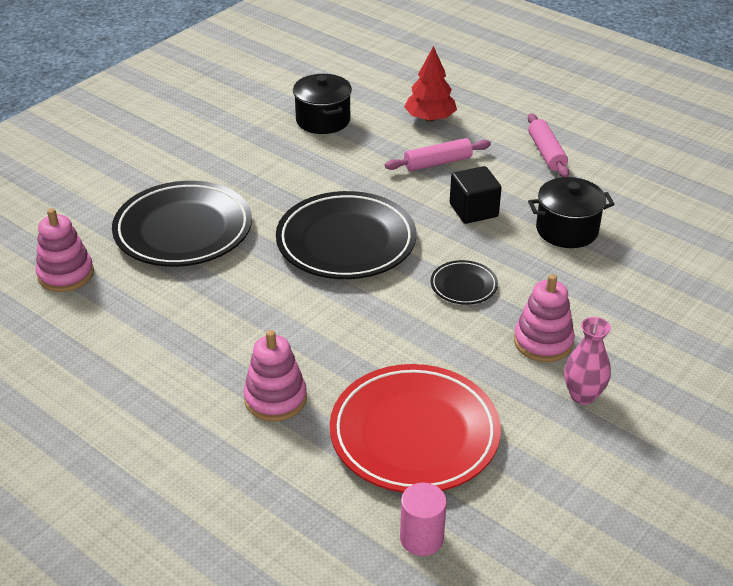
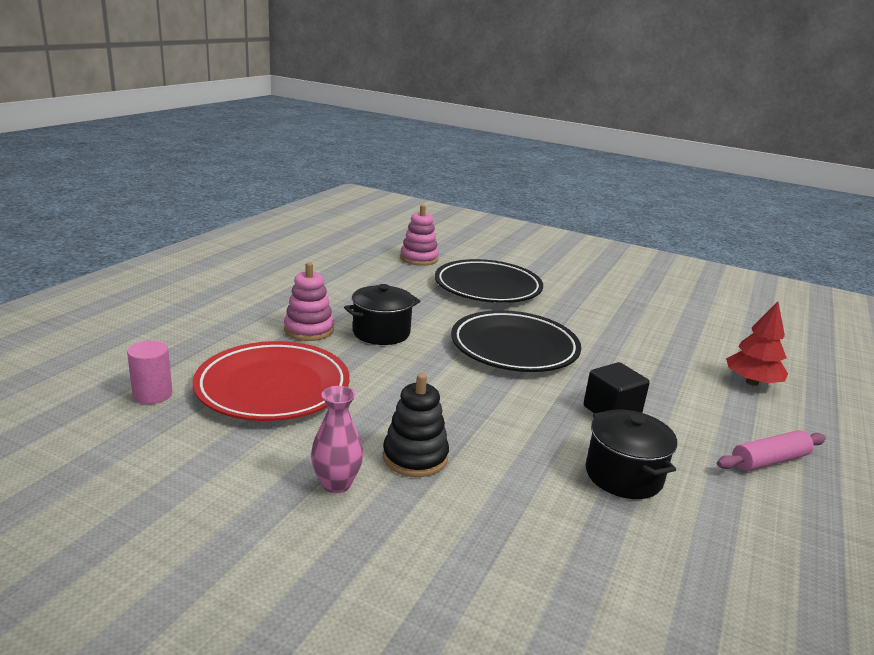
camera: 75 degrees right, 15 degrees down
(323, 120) = (686, 329): black pot -> black pot (381, 333)
(437, 163) = (676, 389): pink rolling pin -> none
(463, 286) = (483, 408): black plate -> none
(543, 342) = (415, 457): pink stacking toy -> black stacking toy

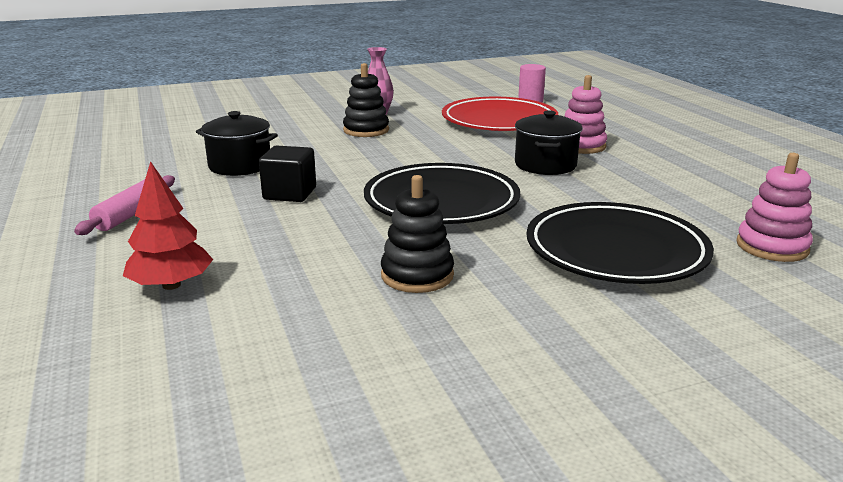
camera: 135 degrees right, 0 degrees up
(604, 324) = (417, 275): none -> black stacking toy

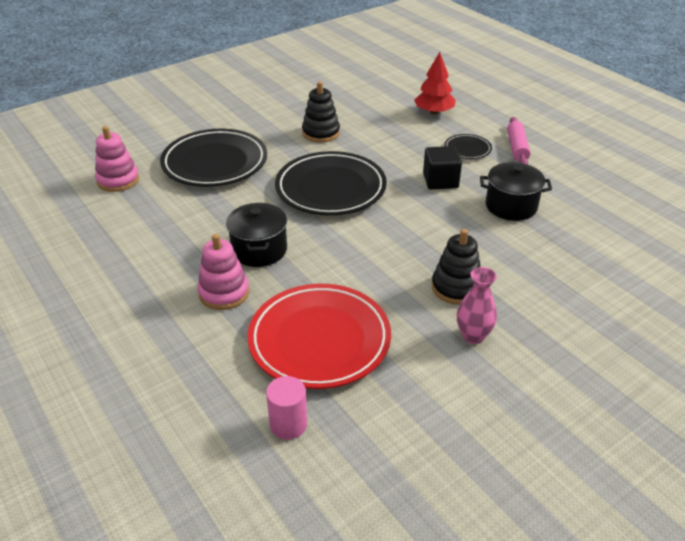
camera: 165 degrees right, 15 degrees up
(203, 221) = (467, 149): none -> black plate

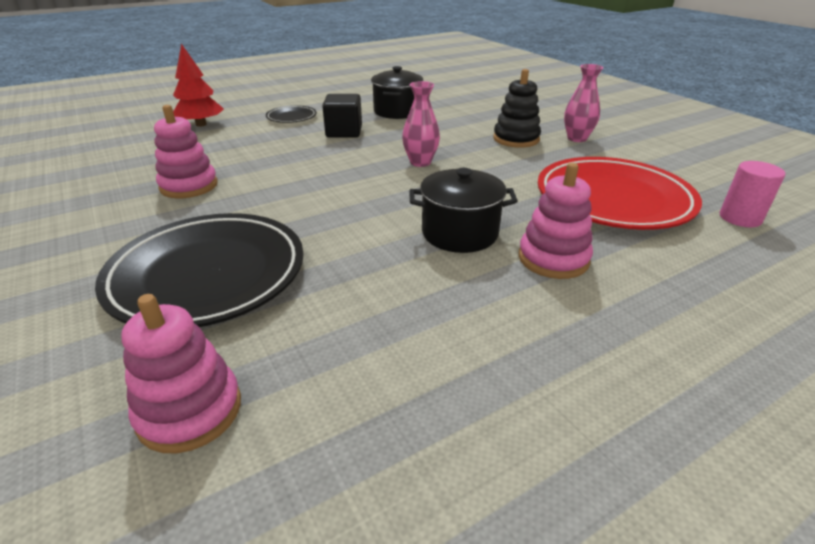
camera: 85 degrees left, 5 degrees down
(321, 133) = (189, 186): black stacking toy -> pink stacking toy
(330, 189) = (334, 184): black plate -> none
(380, 227) = (420, 162): none -> pink vase
(517, 148) = (302, 101): pink rolling pin -> none

